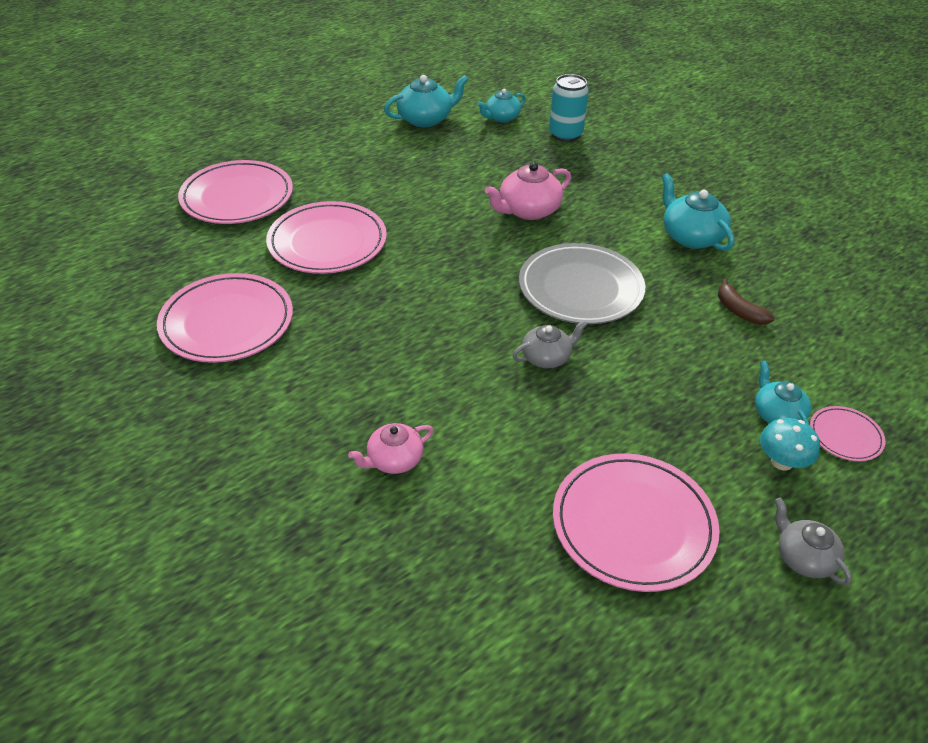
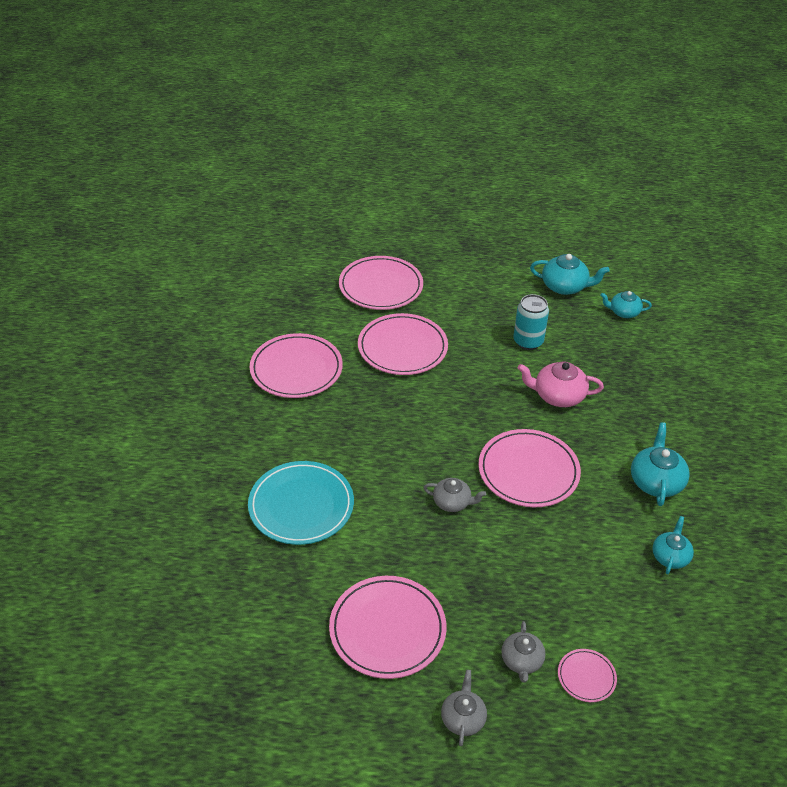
camera: 40 degrees right, 0 degrees up
(394, 460) = (301, 505): pink teapot -> turquoise plate
(565, 134) = (657, 351): turquoise can -> turquoise can (528, 341)
(580, 288) = (528, 471): grey plate -> pink plate
(739, 311) = (621, 553): brown banana -> none
(777, 414) = (557, 633): turquoise teapot -> turquoise teapot (670, 556)
(781, 462) = (521, 661): turquoise mushroom -> grey teapot

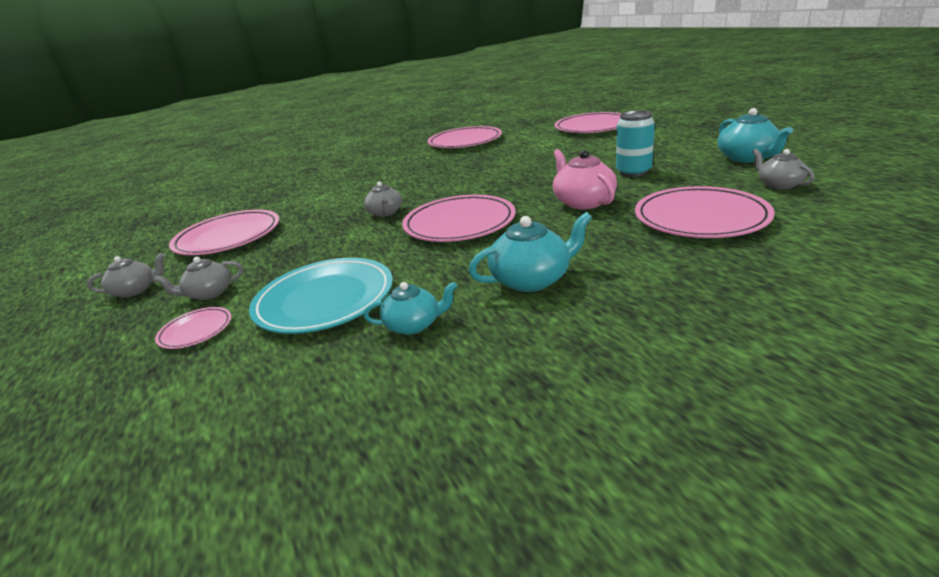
camera: 65 degrees right, 15 degrees down
(301, 505) = (335, 181): turquoise plate -> turquoise plate (325, 299)
(402, 347) = (538, 150): pink plate -> pink plate (700, 217)
(623, 312) = (779, 184): turquoise teapot -> grey teapot

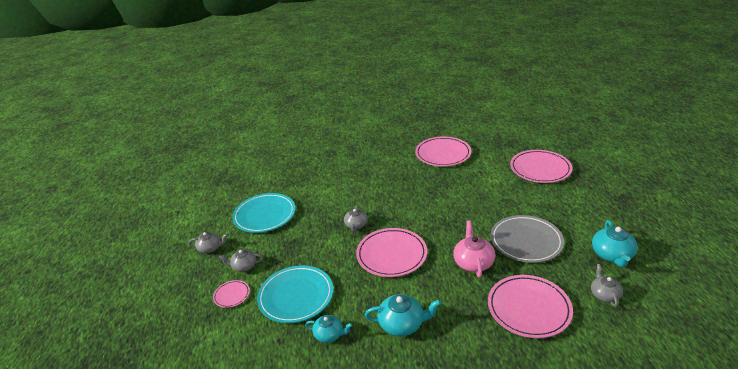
camera: 20 degrees right, 5 degrees up
(228, 237) = (264, 215): pink plate -> turquoise plate
(633, 172) = (526, 241): turquoise can -> grey plate

